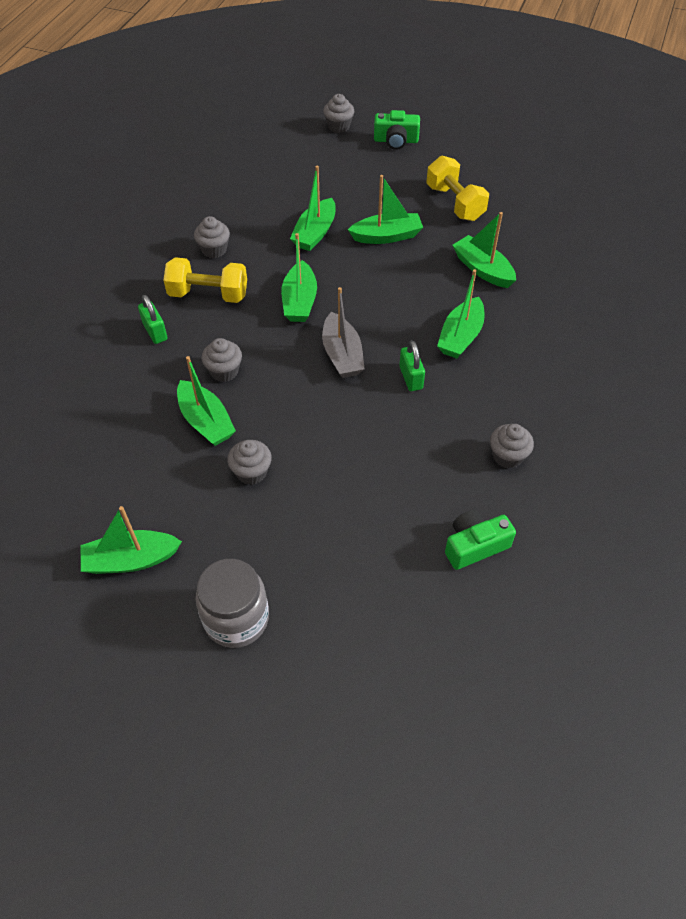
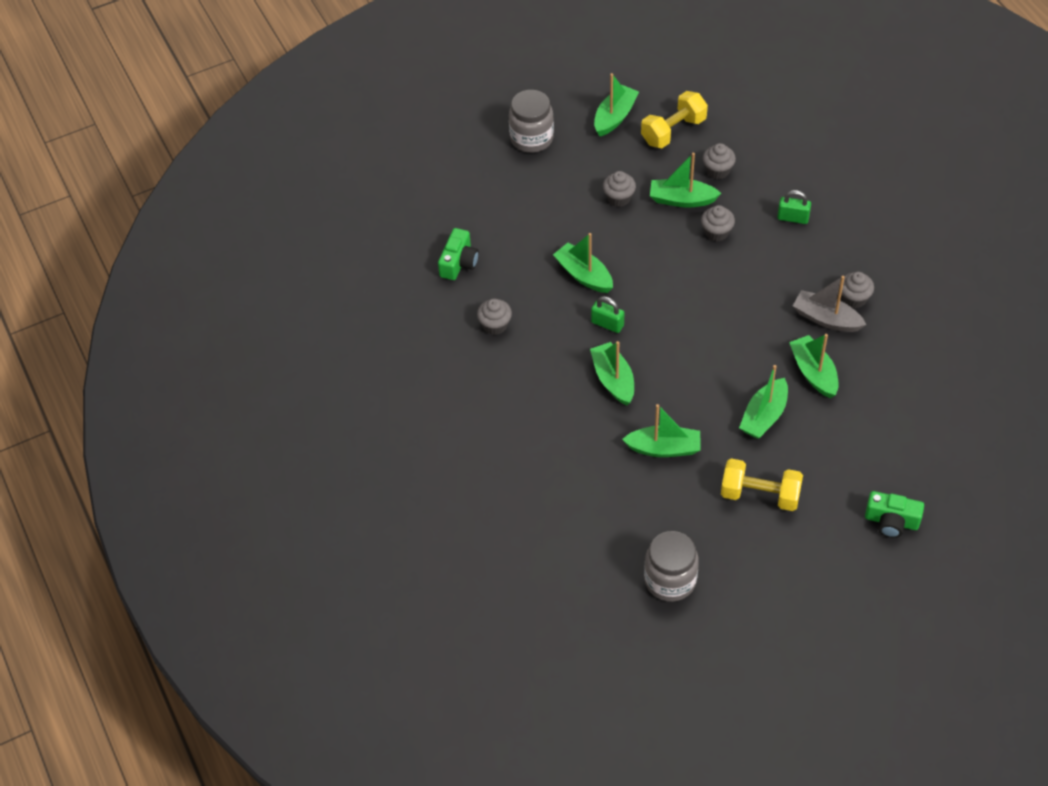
camera: 135 degrees right, 0 degrees up
(208, 294) = (804, 267): yellow dumbbell -> yellow dumbbell (673, 131)
(299, 301) = (744, 313): green boat -> green boat (584, 275)
(338, 126) = (955, 493): grey cupcake -> grey cupcake (718, 170)
(342, 355) = (666, 302): grey boat -> grey boat (826, 319)
(396, 140) = (891, 521): green camera -> green camera turned 120 degrees counterclockwise
(575, 206) = (670, 580): none -> grey jar

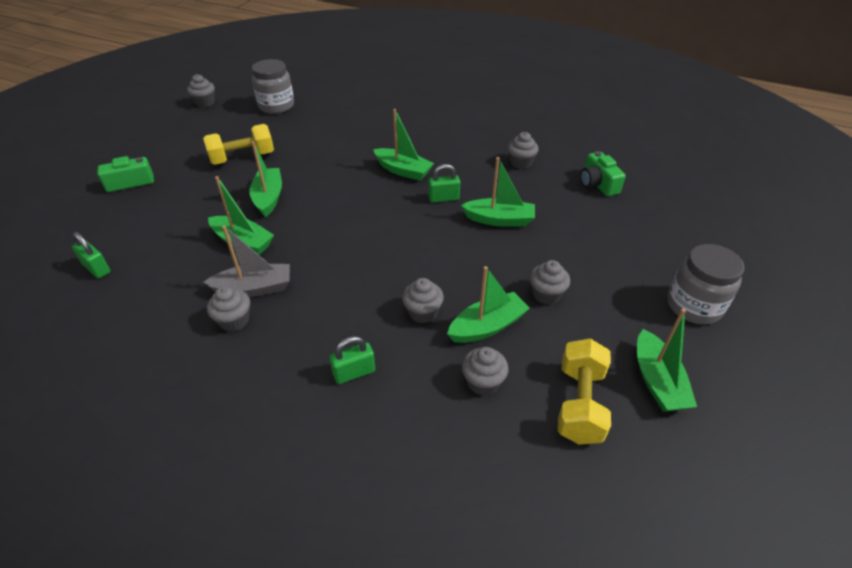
camera: 140 degrees right, 10 degrees down
(664, 448) = (331, 153): green boat -> none
(754, 645) = (205, 103): none -> grey cupcake
(947, 410) = (97, 268): none -> green padlock

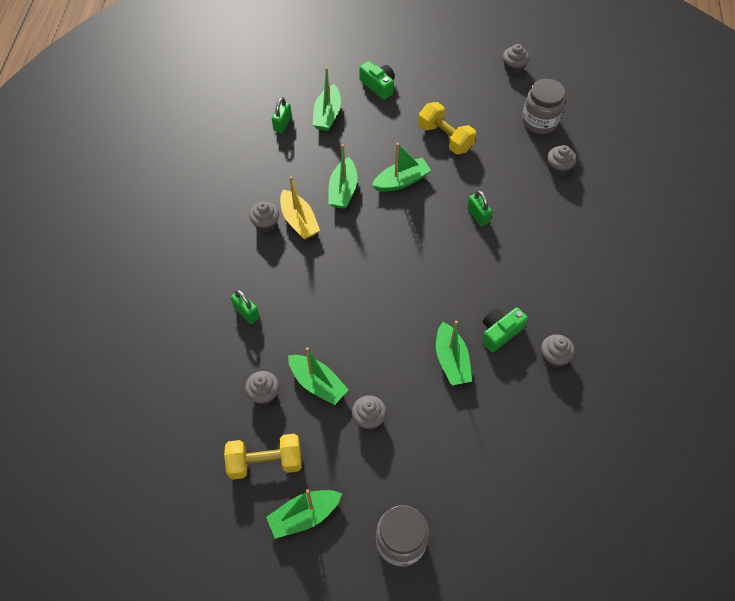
camera: 70 degrees right, 15 degrees up
(254, 288) = (299, 221): grey boat -> yellow boat
(403, 171) = (488, 261): green boat -> green boat (327, 115)
(422, 312) = (315, 335): grey cupcake -> grey cupcake (558, 168)
(443, 198) = (462, 307): green padlock -> green padlock (478, 215)
(598, 184) = (552, 437): green camera -> green camera (500, 332)

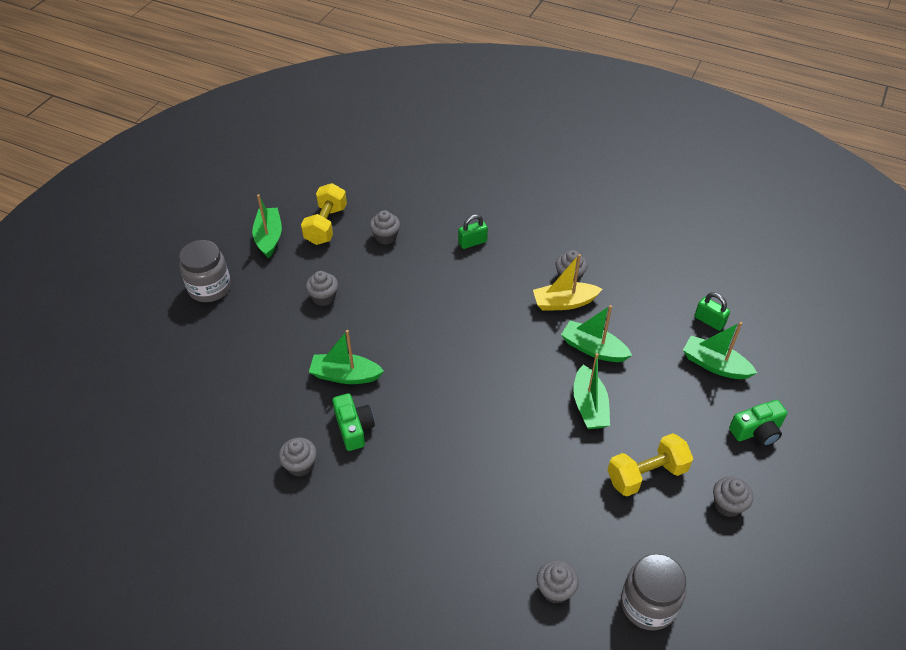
camera: 110 degrees right, 10 degrees down
(317, 384) = (376, 272): green boat -> none
(478, 215) = (512, 465): green padlock -> none
(513, 68) = (766, 615): grey cupcake -> grey cupcake (727, 505)

